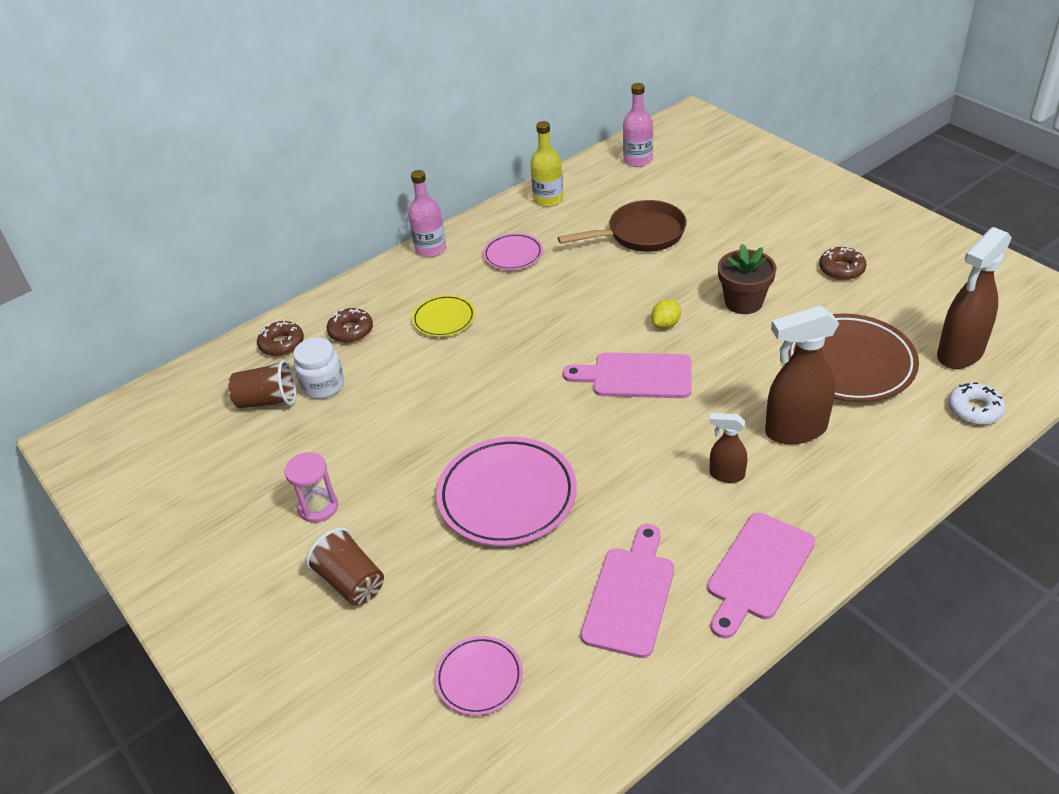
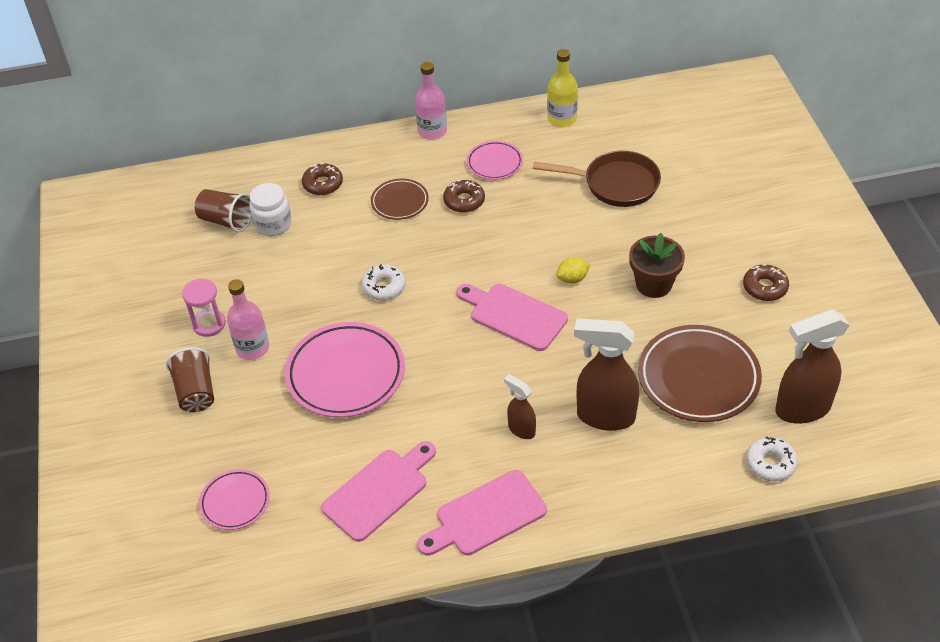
camera: 25 degrees right, 5 degrees up
(282, 344) = (265, 175): brown donut -> brown donut (464, 201)
(444, 319) = (400, 202): yellow plate -> brown plate
(485, 399) = (384, 287): none -> white donut
(638, 160) = (669, 107): pink bottle -> pink bottle (252, 348)

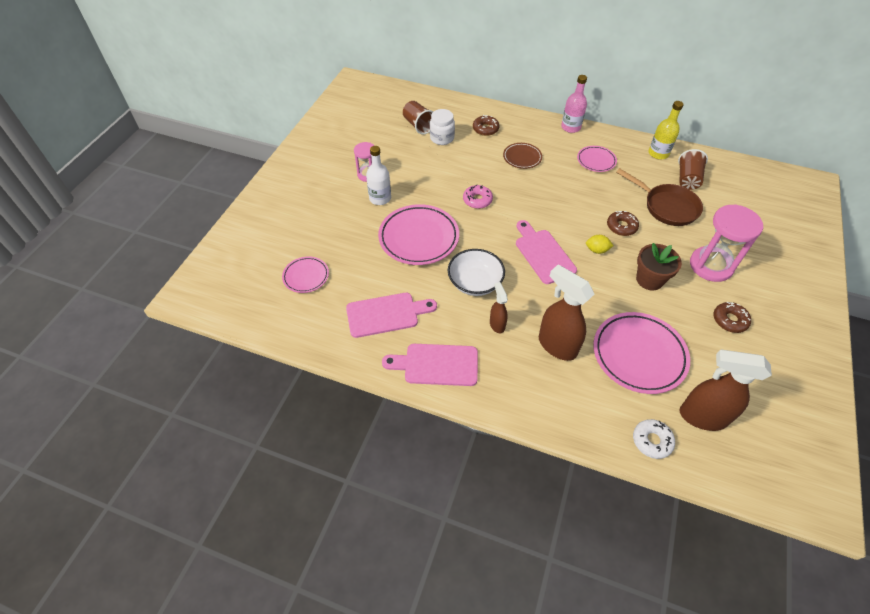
camera: 30 degrees right, 5 degrees up
(196, 392) = (333, 207): brown cup -> brown cup (687, 179)
(252, 348) = (380, 198): pink bottle -> white bottle
(384, 287) = (477, 200): white donut -> pink donut
(458, 393) = (475, 282): none -> white bowl
(464, 201) = (561, 174): brown donut -> brown donut (621, 226)
(698, 378) = (639, 355): brown plate -> pink plate
(707, 233) = (711, 265): none -> pink hourglass

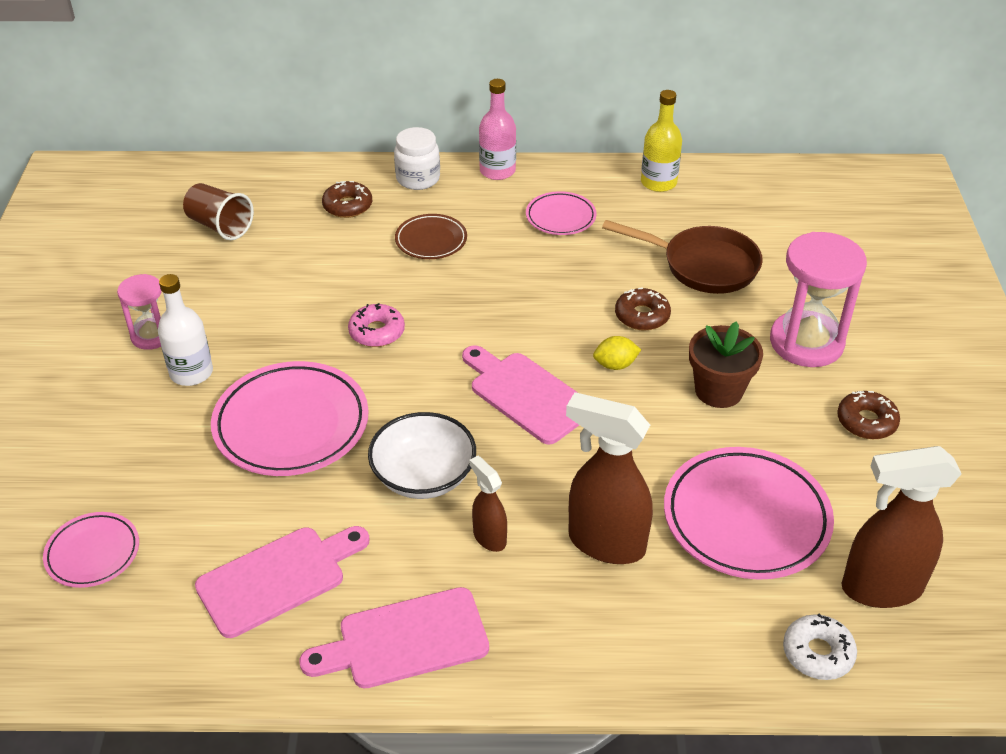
camera: 20 degrees left, 10 degrees down
(442, 138) = (272, 239): white jar -> white jar (418, 179)
(687, 179) = (720, 214): brown cup -> none

